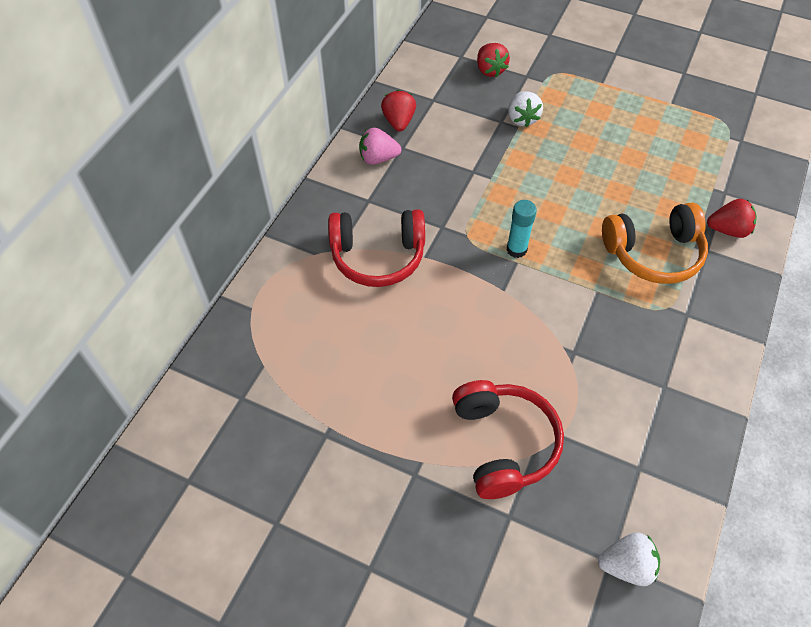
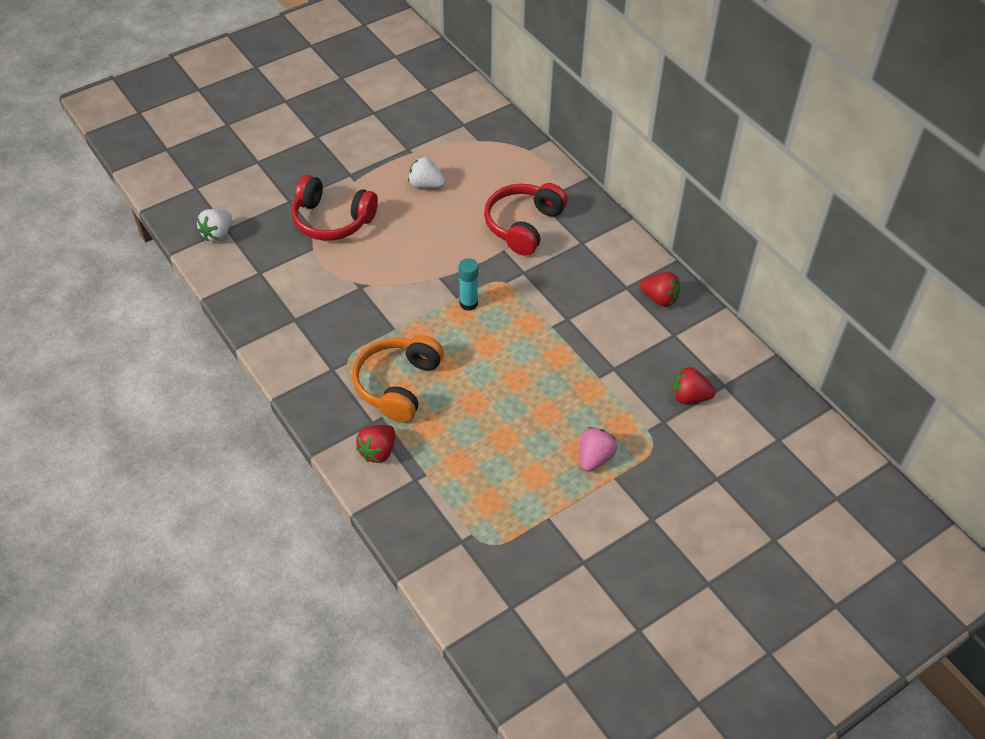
camera: 120 degrees right, 5 degrees down
(378, 158) = (624, 267): pink strawberry -> pink strawberry (594, 458)
(522, 119) = (607, 385): white strawberry -> white strawberry (426, 185)

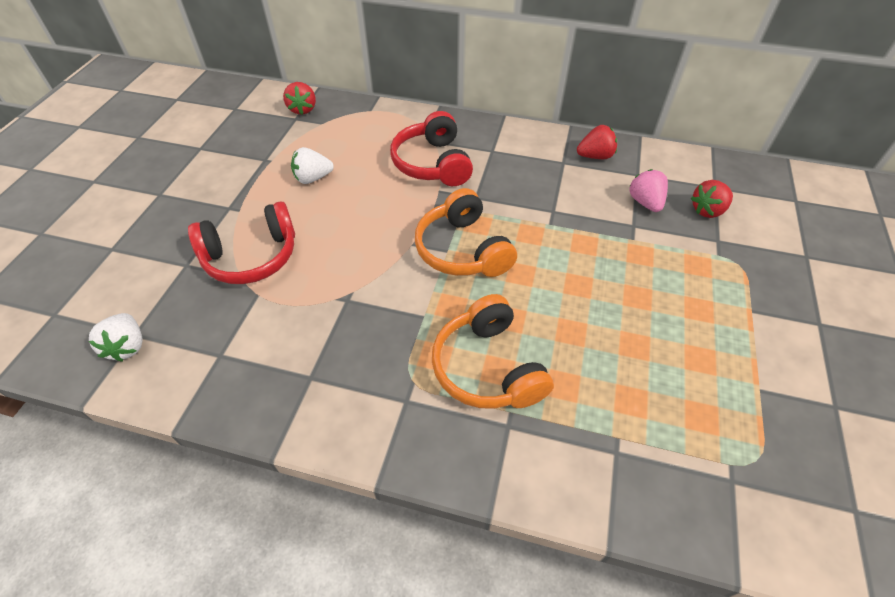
camera: 40 degrees left, 0 degrees up
(378, 451) = (549, 452): red strawberry -> red strawberry (303, 109)
(468, 303) = (462, 250): turquoise glue stick -> orange headphones
(594, 458) = (717, 306): pink strawberry -> pink strawberry (645, 202)

